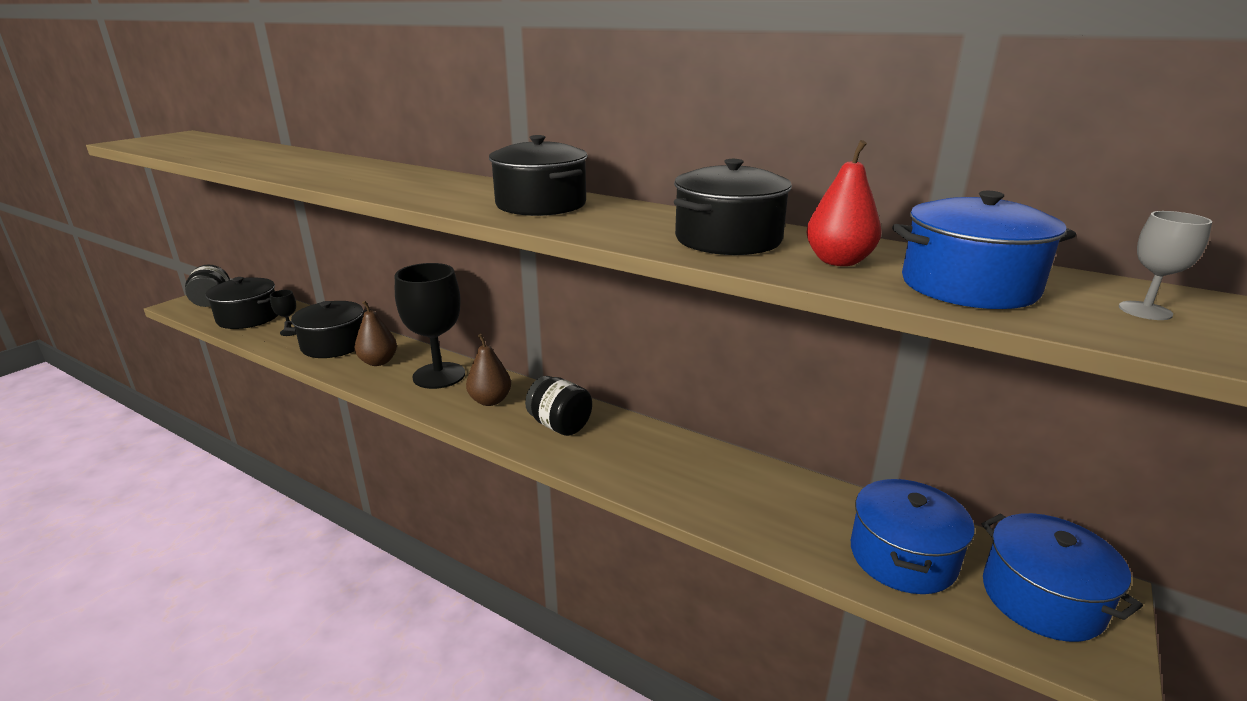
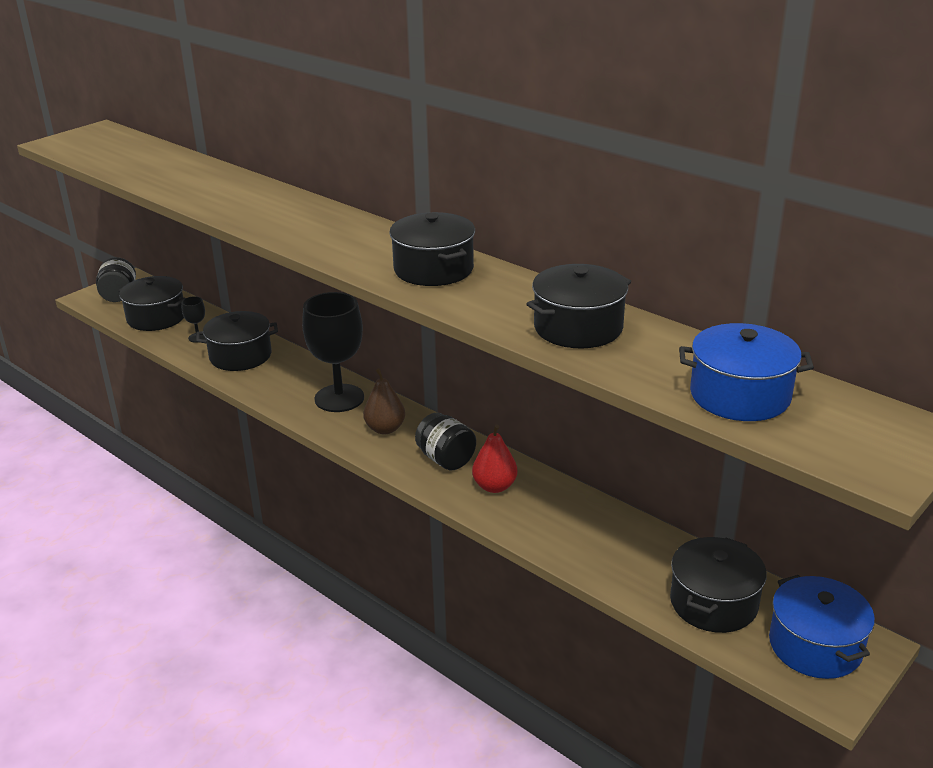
camera: 10 degrees right, 5 degrees up
(378, 362) = (283, 378): brown pear -> none
(838, 261) = (655, 361): red pear -> red pear (494, 486)
(902, 557) = (713, 603): blue pot -> black pot
(1145, 311) = (854, 430): grey goblet -> none

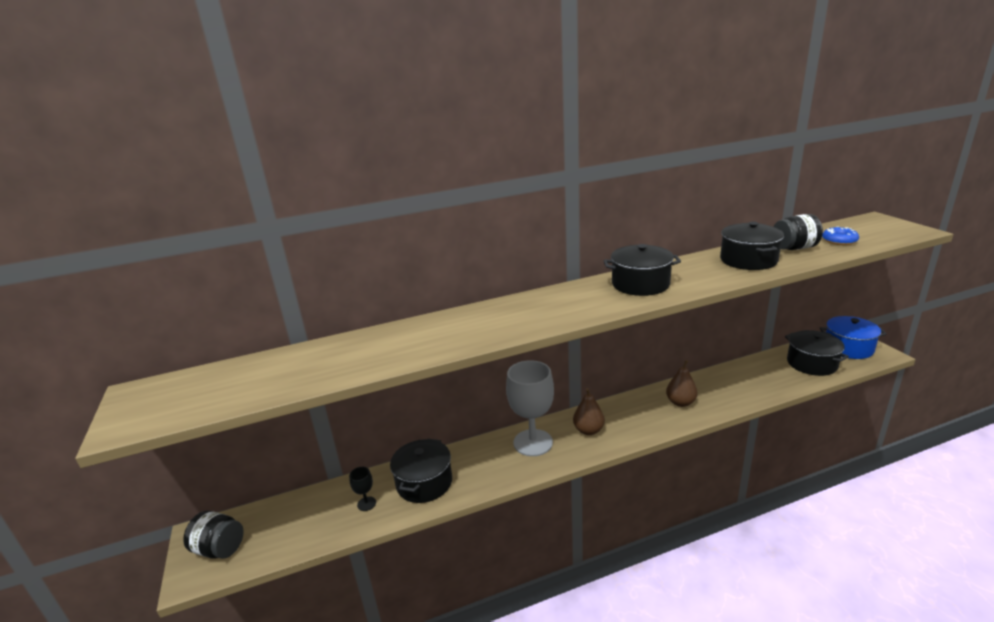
camera: 60 degrees left, 5 degrees down
(156, 318) = (298, 527): black pot -> none
(339, 398) = (533, 442): black goblet -> grey goblet
(446, 459) = (641, 414): black jar -> black jar (794, 248)
(494, 486) = (680, 402): red pear -> brown pear
(739, 395) = (839, 241): blue pot -> blue donut

